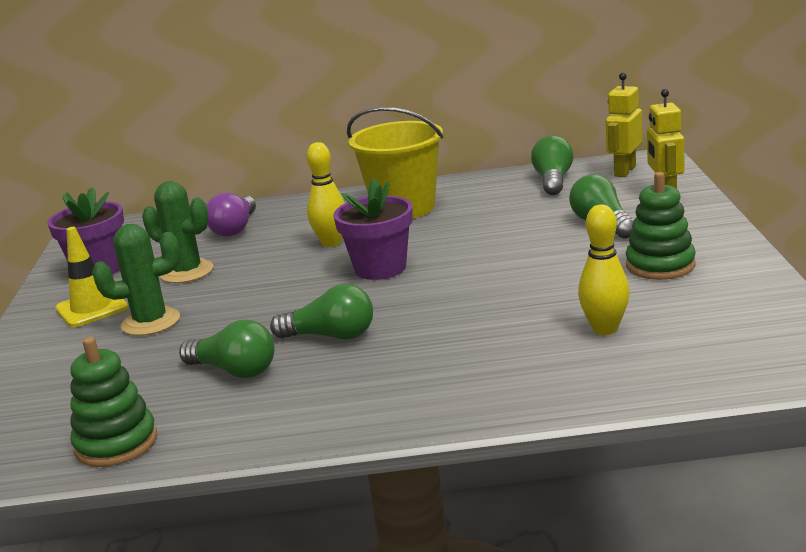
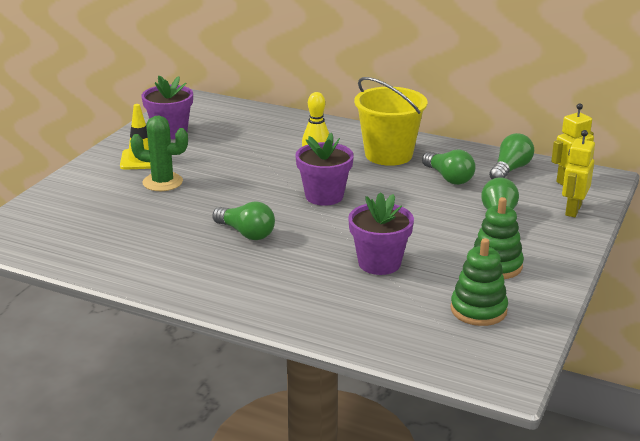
camera: 25 degrees right, 5 degrees up
(116, 443) = (75, 254): green stacking toy -> green stacking toy (478, 310)
(187, 272) = (214, 154): green cactus -> none
(234, 371) = (174, 234): green light bulb -> green light bulb (448, 178)
(235, 228) = (273, 131): purple light bulb -> none
(532, 308) = (379, 263): none -> purple flower pot
(605, 329) = (404, 296): yellow bowling pin -> none

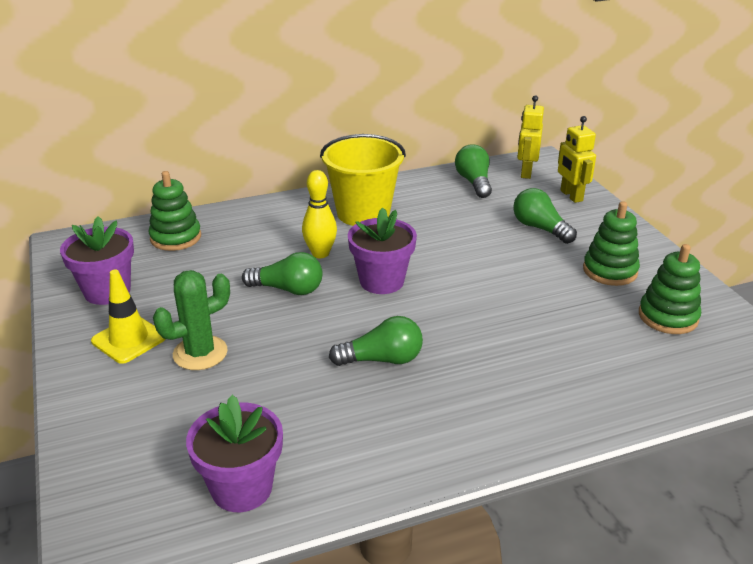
camera: 45 degrees left, 5 degrees up
(250, 120) = (176, 237): none -> green stacking toy
(379, 263) = (536, 320): purple flower pot -> purple flower pot (242, 488)
(448, 178) = (445, 211): green light bulb -> green light bulb (288, 289)

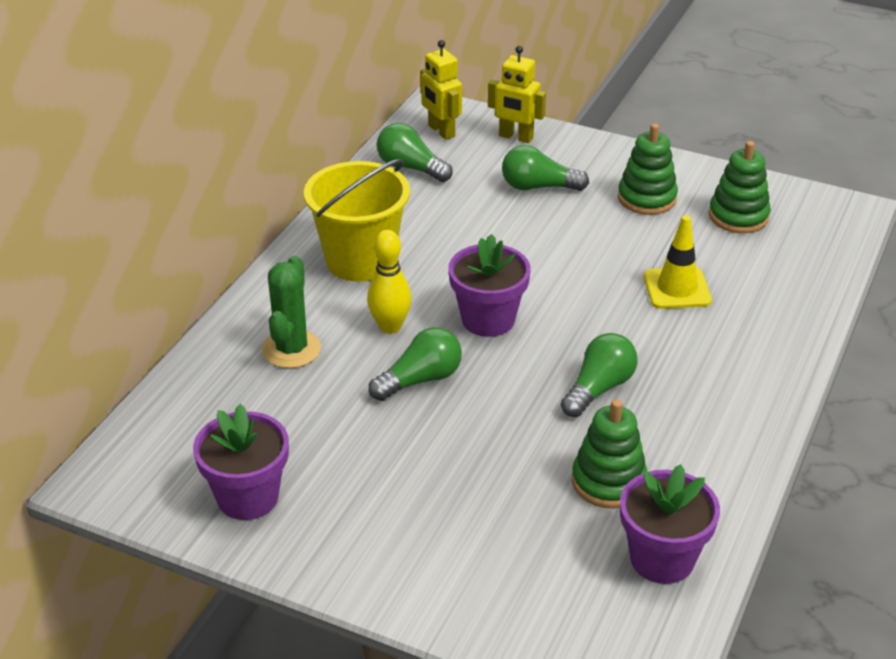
camera: 45 degrees left, 5 degrees up
(129, 339) = (359, 523): yellow traffic cone -> yellow traffic cone (677, 288)
(176, 237) = (213, 400): green stacking toy -> green stacking toy (608, 482)
(200, 353) = (446, 488): green cactus -> green cactus (291, 349)

